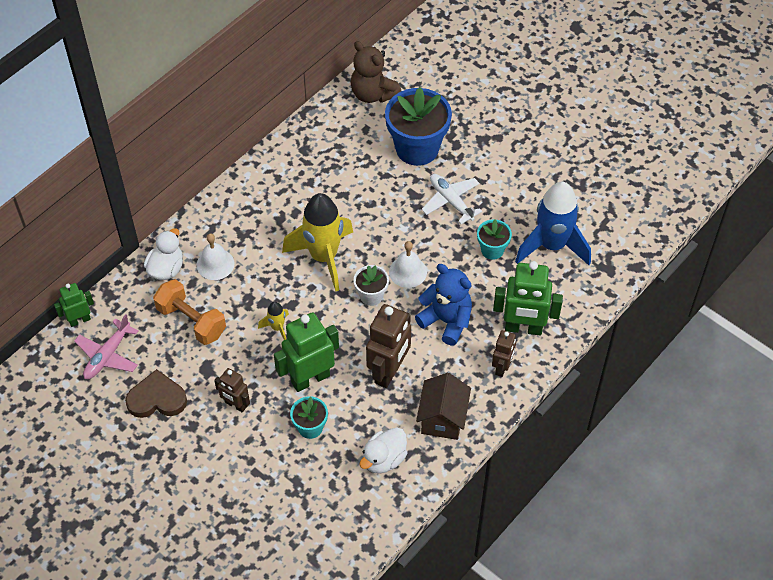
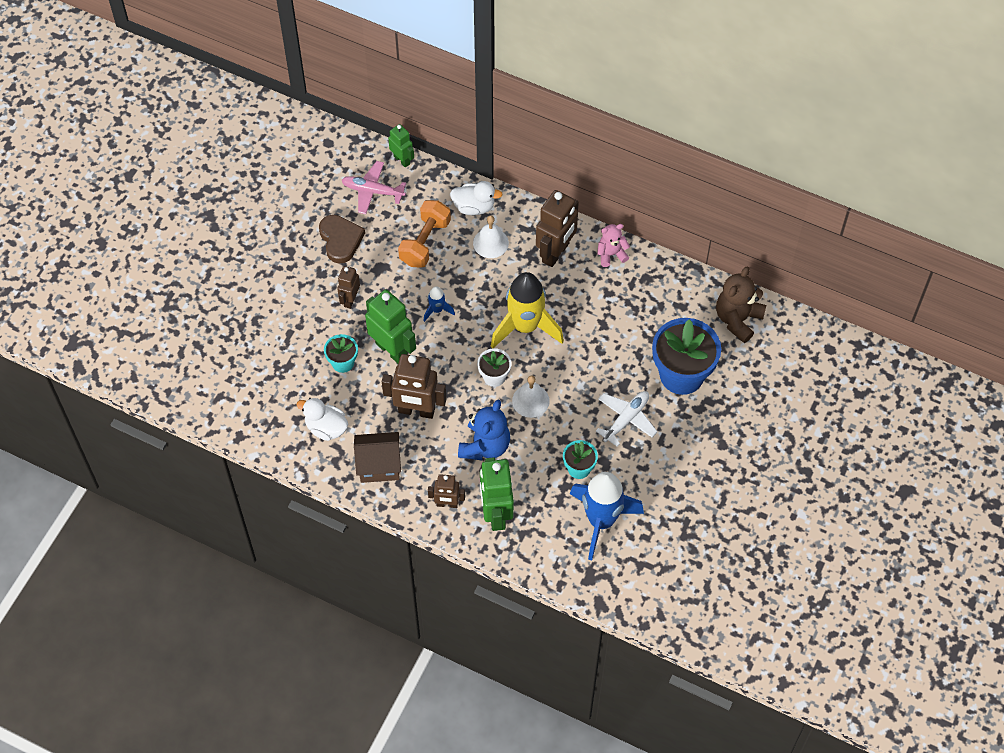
camera: 75 degrees right, 5 degrees up
(248, 213) = (556, 253): none -> brown robot
(267, 169) = (611, 254): none -> pink teddy bear
(277, 328) = (437, 310): yellow rocket -> blue rocket

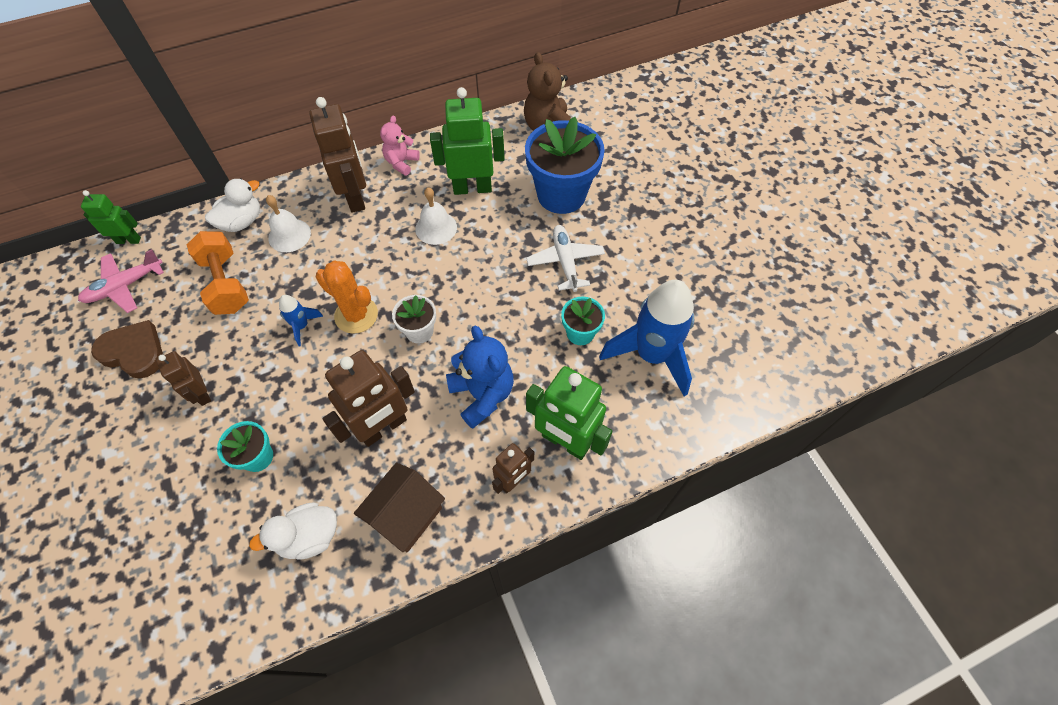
camera: 50 degrees left, 0 degrees up
(392, 349) = (296, 398): green robot -> green robot (472, 188)
(472, 332) = (356, 315): none -> orange cactus
(525, 327) = (398, 270): yellow rocket -> none
(530, 400) = (474, 320): white bell -> white bell (436, 228)

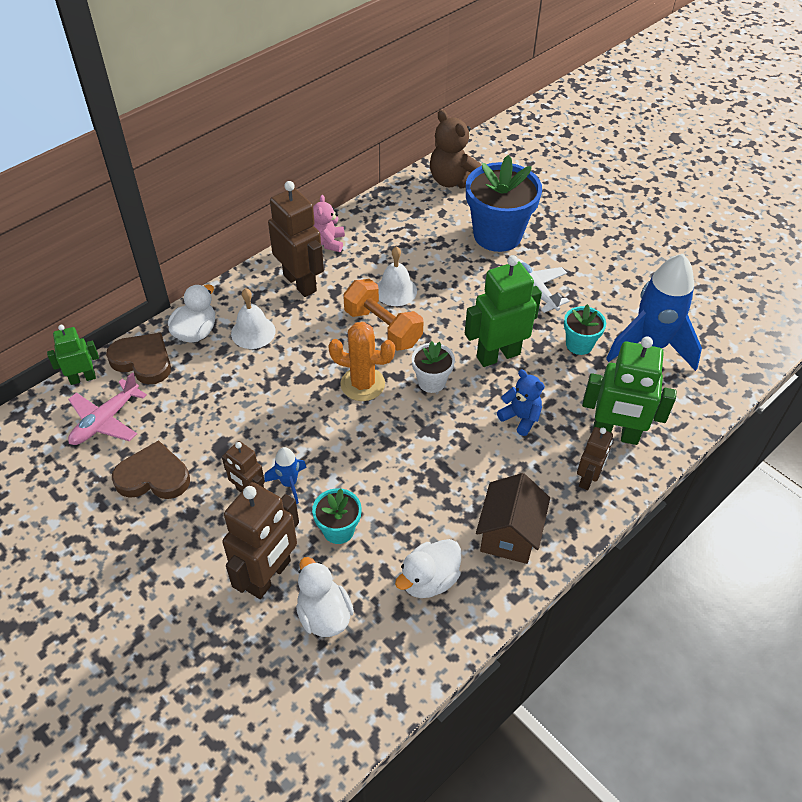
camera: 20 degrees left, 10 degrees down
(184, 237) = (143, 361): none -> brown heart
(200, 538) = (324, 614): none -> white duck
(226, 284) = (213, 391): orange dumbbell -> orange dumbbell (383, 328)
(302, 326) = (314, 407): blue rocket -> blue rocket (289, 483)
(383, 428) = (445, 471): brown robot -> brown robot (269, 576)
(472, 188) = (410, 248): green robot -> green robot (498, 355)
(482, 394) = (520, 418): blue teddy bear -> blue teddy bear, size x0.63

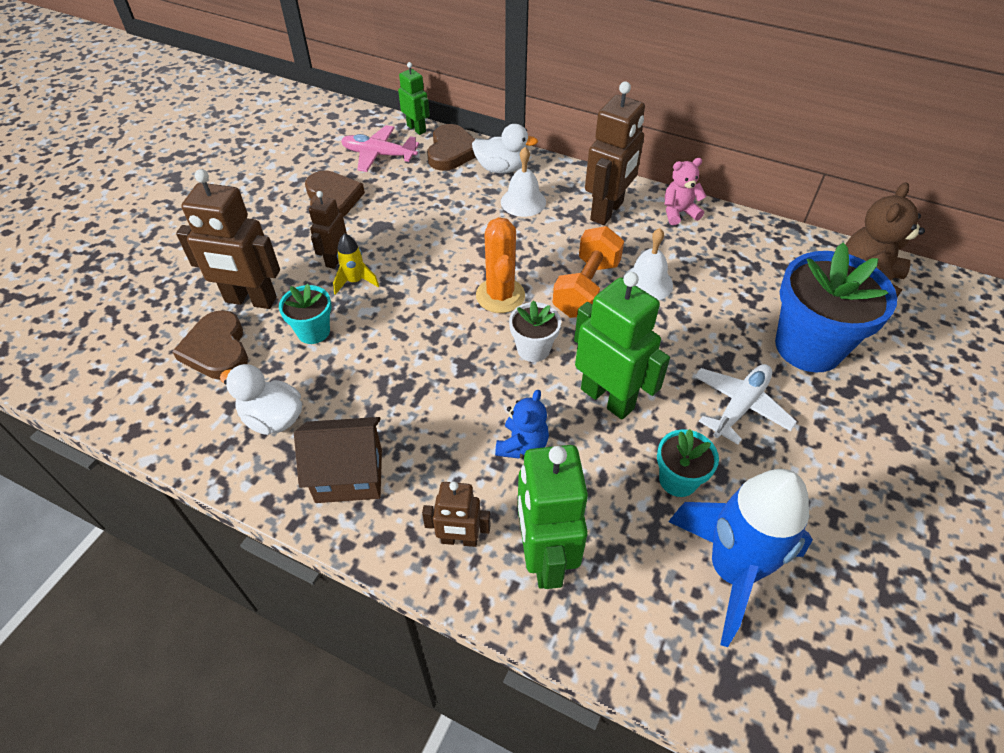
camera: 70 degrees right, 0 degrees up
(289, 483) = (355, 281): blue rocket -> yellow rocket
(324, 614) = (217, 350): white duck -> brown heart

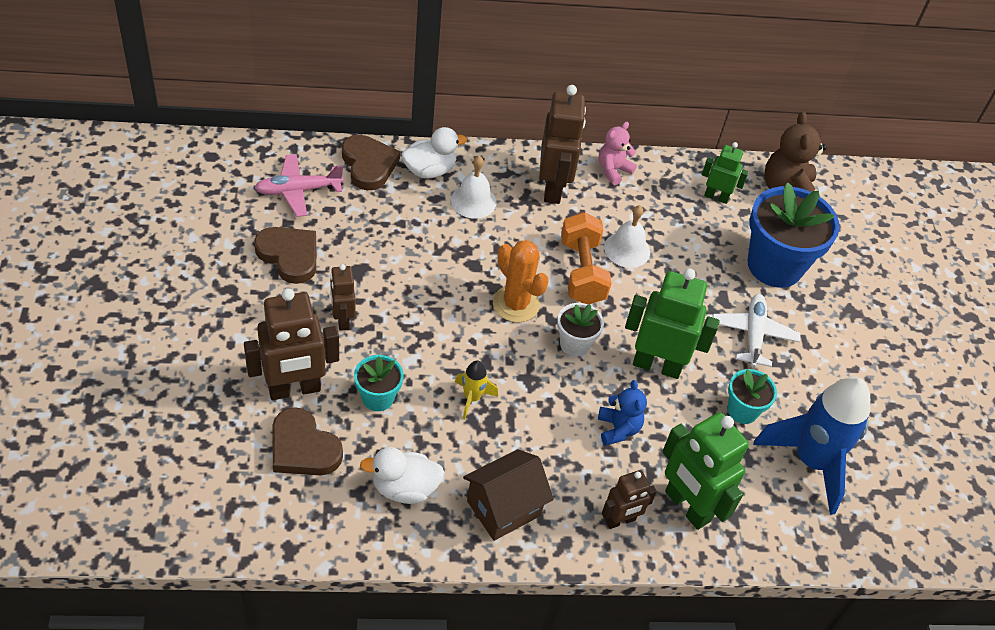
camera: 35 degrees left, 0 degrees up
(355, 281) = (378, 335): yellow rocket -> yellow rocket (472, 398)
(416, 128) = (314, 147): green robot -> green robot (716, 197)

